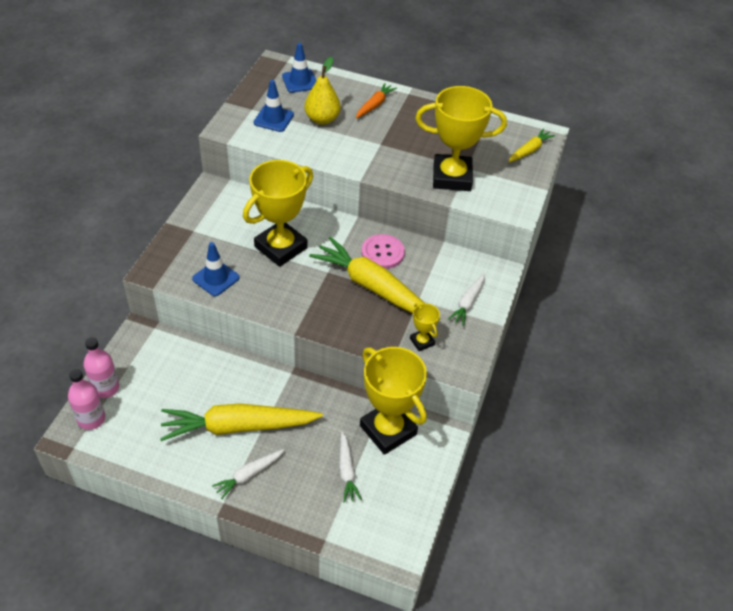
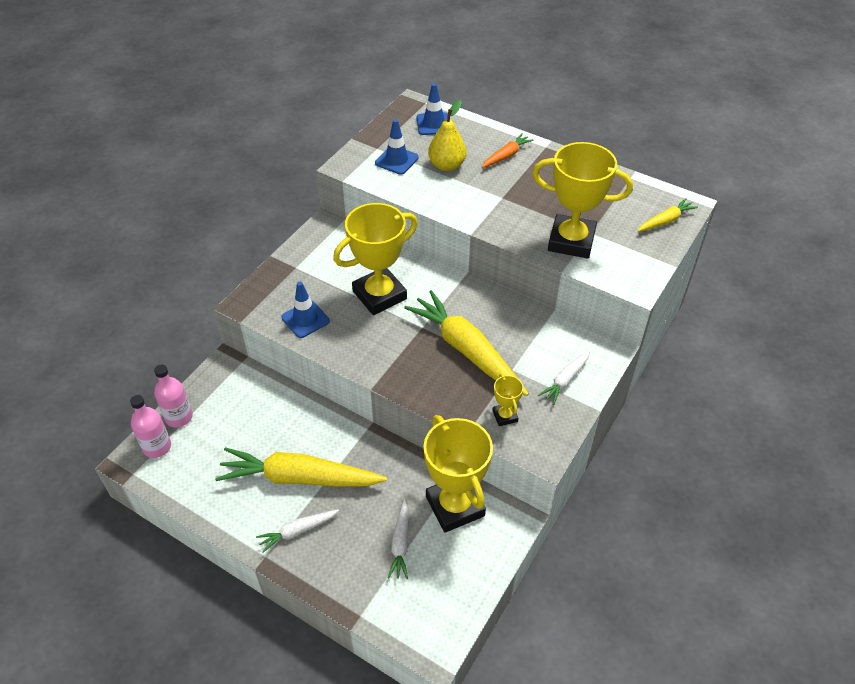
camera: 15 degrees right, 0 degrees up
(382, 253) = (485, 314): pink button -> none

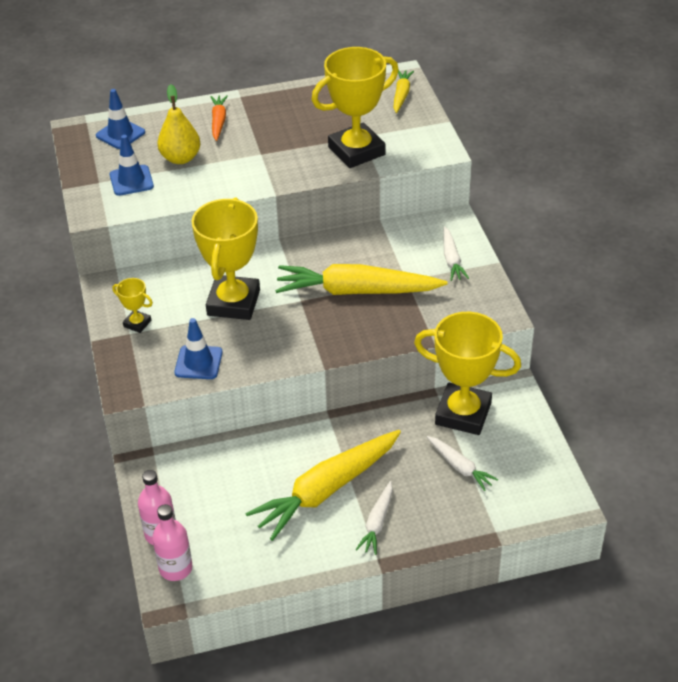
camera: 45 degrees left, 5 degrees down
(505, 416) = (444, 312): yellow trophy -> yellow trophy (137, 323)

